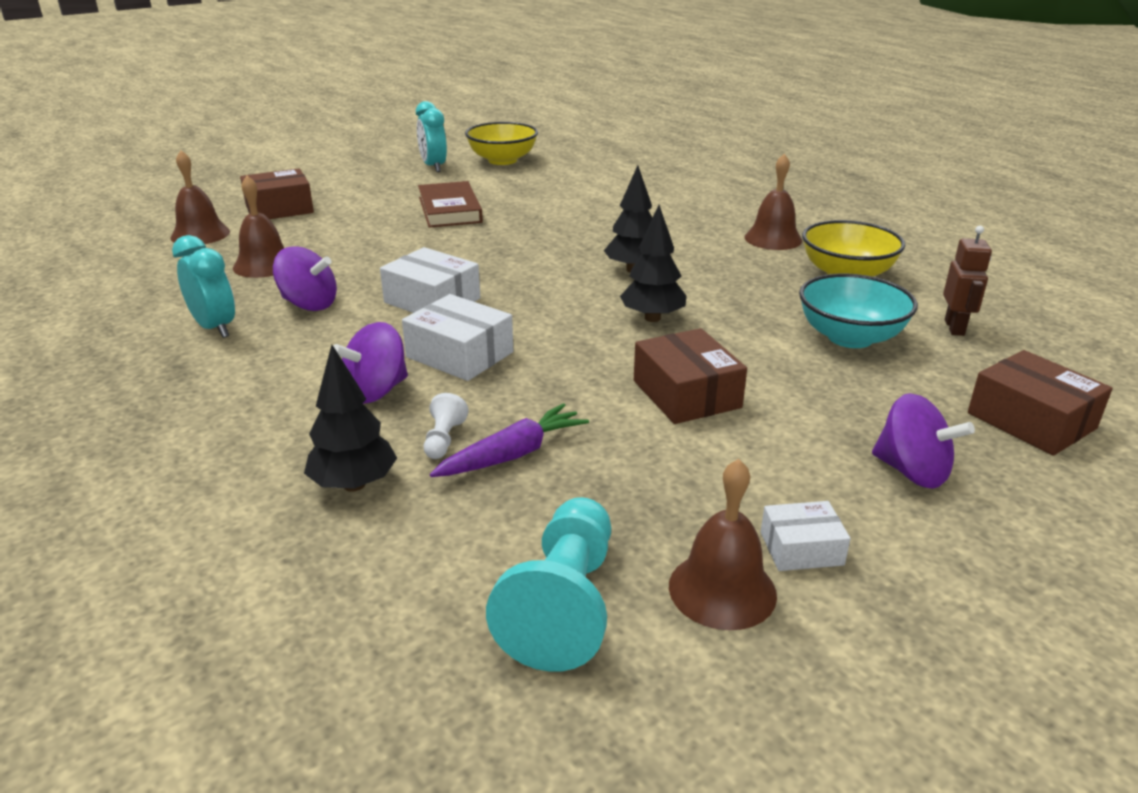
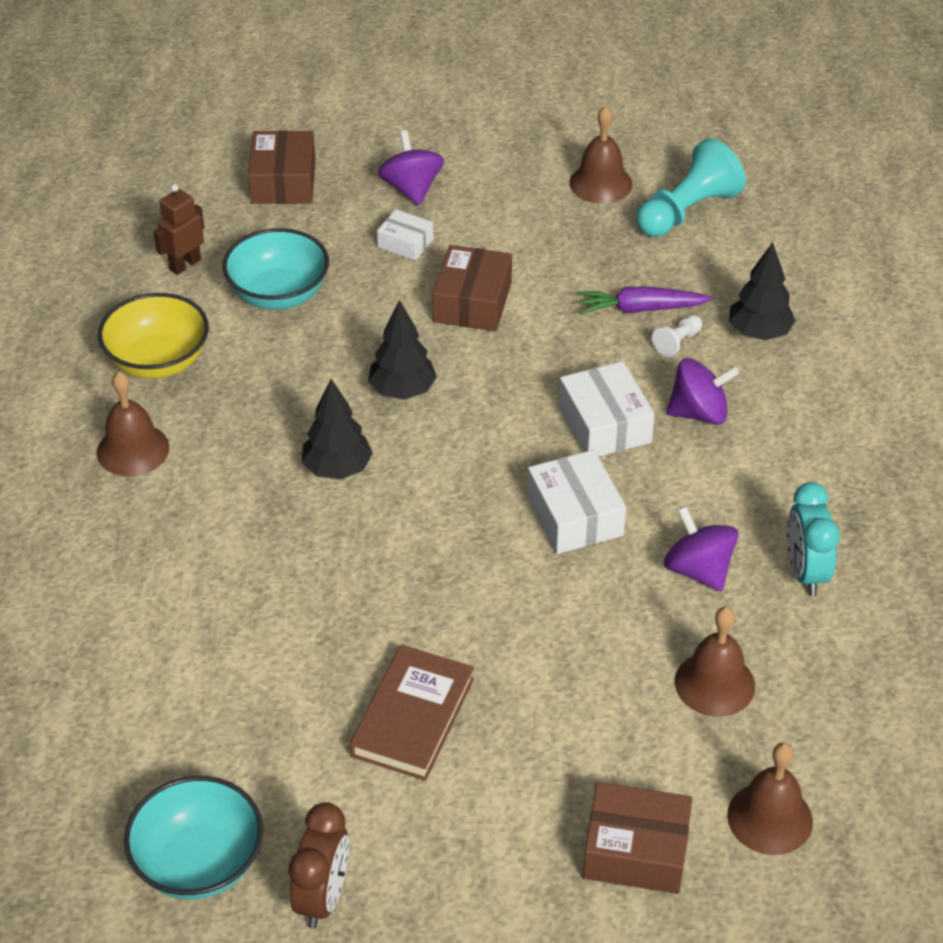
camera: 145 degrees left, 15 degrees up
(433, 167) = (322, 897): turquoise clock -> brown clock
(502, 160) = (199, 863): yellow bowl -> turquoise bowl
(801, 548) = (535, 182): white box -> white box (405, 243)

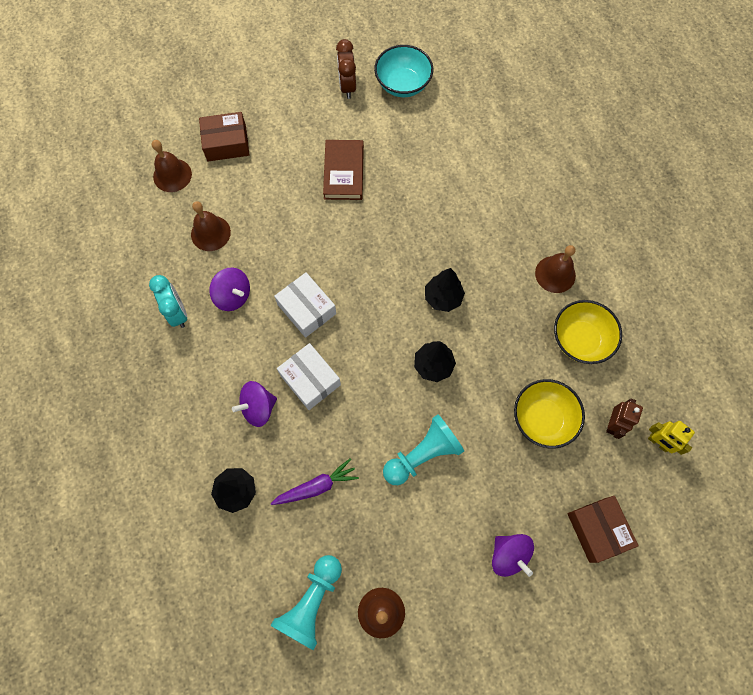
camera: 160 degrees right, 25 degrees up
(139, 233) = (658, 442): none -> yellow robot
(278, 294) = (542, 419): turquoise bowl -> yellow bowl
(405, 243) = (487, 495): white box -> none
(472, 302) = (422, 454): brown box -> turquoise pawn
(677, 342) = (285, 463): white pawn -> none

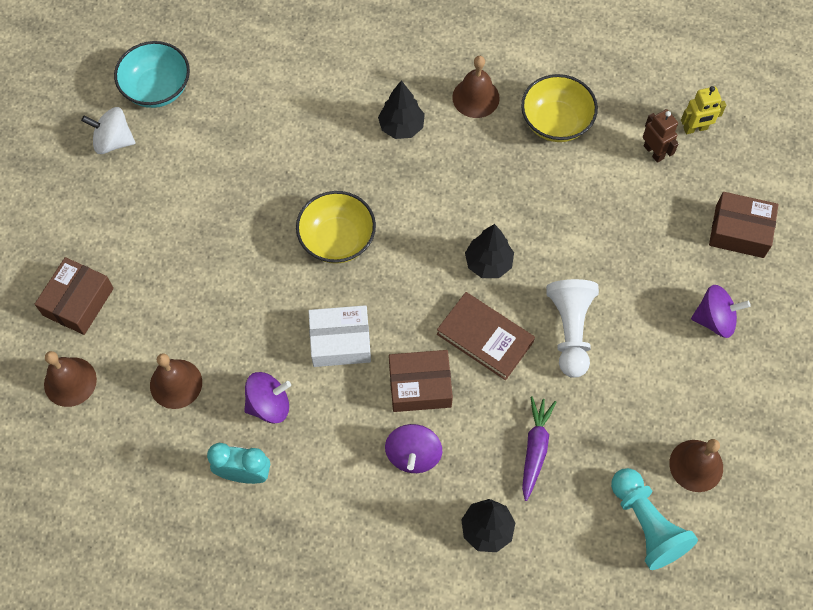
camera: 55 degrees left, 5 degrees down
(310, 380) = (420, 386): white box -> brown box
(344, 172) = (213, 209): brown book -> brown book (485, 338)
(347, 86) = (113, 141): brown clock -> white spinning top
(422, 454) = (570, 331): turquoise pawn -> white pawn
(443, 297) = (425, 209): black tree -> black tree (401, 127)
(542, 419) = (608, 205): yellow bowl -> yellow bowl (337, 240)

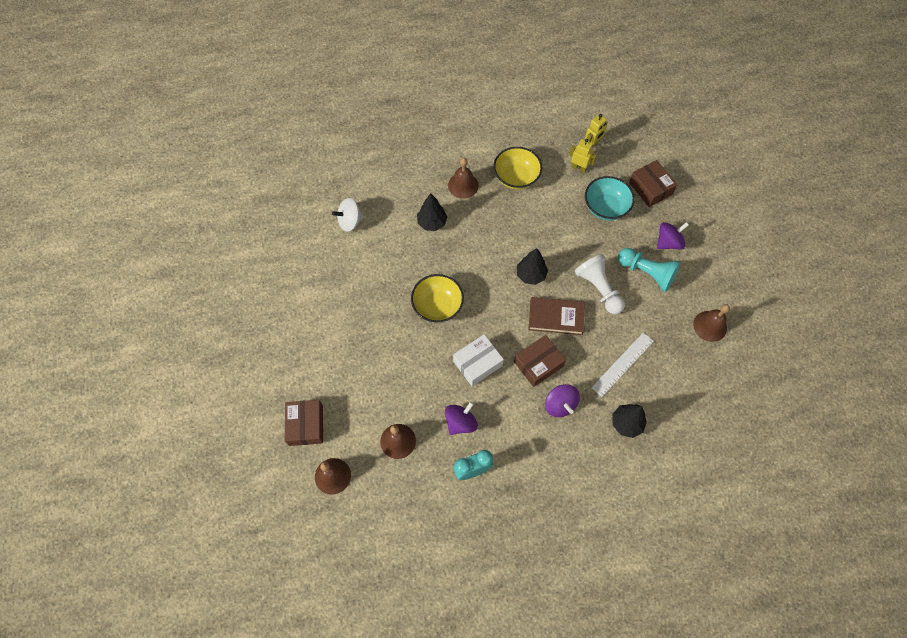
camera: 30 degrees left, 0 degrees up
(113, 141) = (264, 317): white spinning top -> white spinning top (350, 221)
(157, 89) = (271, 272): turquoise bowl -> turquoise bowl (605, 207)
(535, 449) = (622, 364): purple carrot -> white ruler
(646, 524) = (705, 372): turquoise pawn -> turquoise pawn (647, 273)
(654, 152) = (578, 168): brown robot -> yellow robot
(739, 231) = (650, 188): brown box -> brown box turned 75 degrees clockwise

